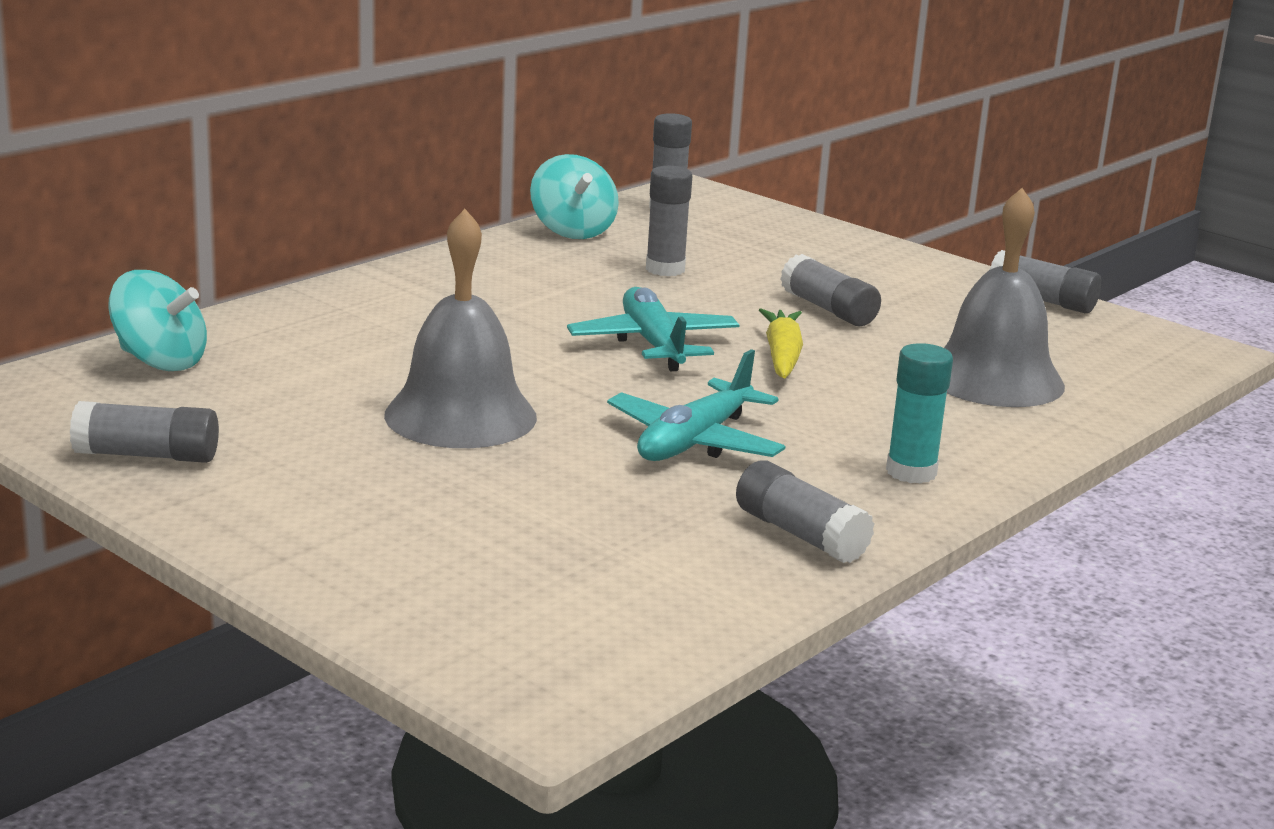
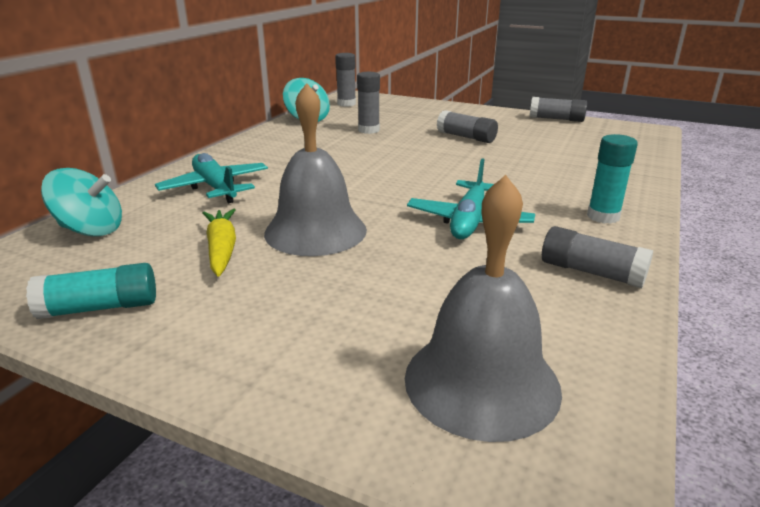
camera: 15 degrees left, 5 degrees up
(147, 455) = (100, 308): grey glue stick -> turquoise glue stick
(653, 344) = (395, 168): turquoise plane -> turquoise plane (215, 188)
(782, 356) = (467, 163): yellow carrot -> yellow carrot (222, 249)
(994, 378) = (580, 158): grey bell -> grey bell (481, 382)

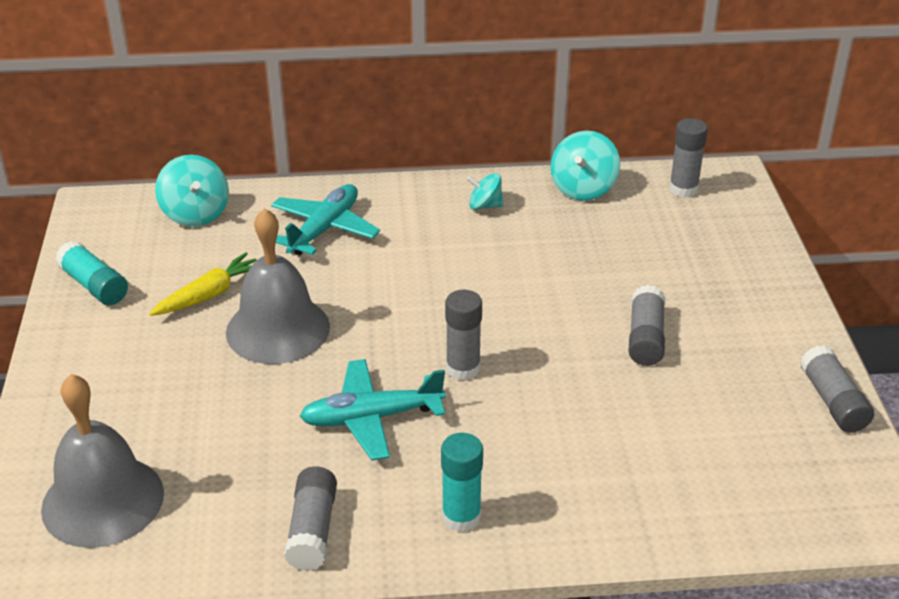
camera: 60 degrees right, 10 degrees up
(280, 141) = (485, 205): none -> turquoise spinning top
(369, 130) = (590, 250): grey glue stick -> grey glue stick (463, 369)

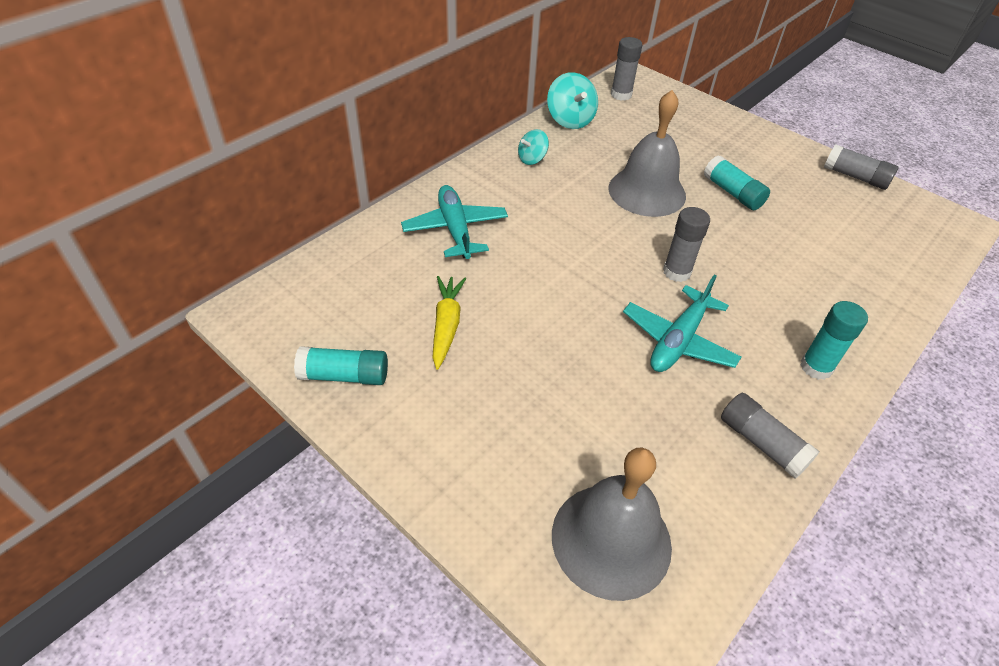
camera: 45 degrees left, 10 degrees up
(195, 213) = (342, 270): turquoise spinning top -> none
(278, 329) = (532, 319): grey bell -> grey bell (647, 191)
(645, 338) = (732, 193): grey glue stick -> turquoise glue stick

